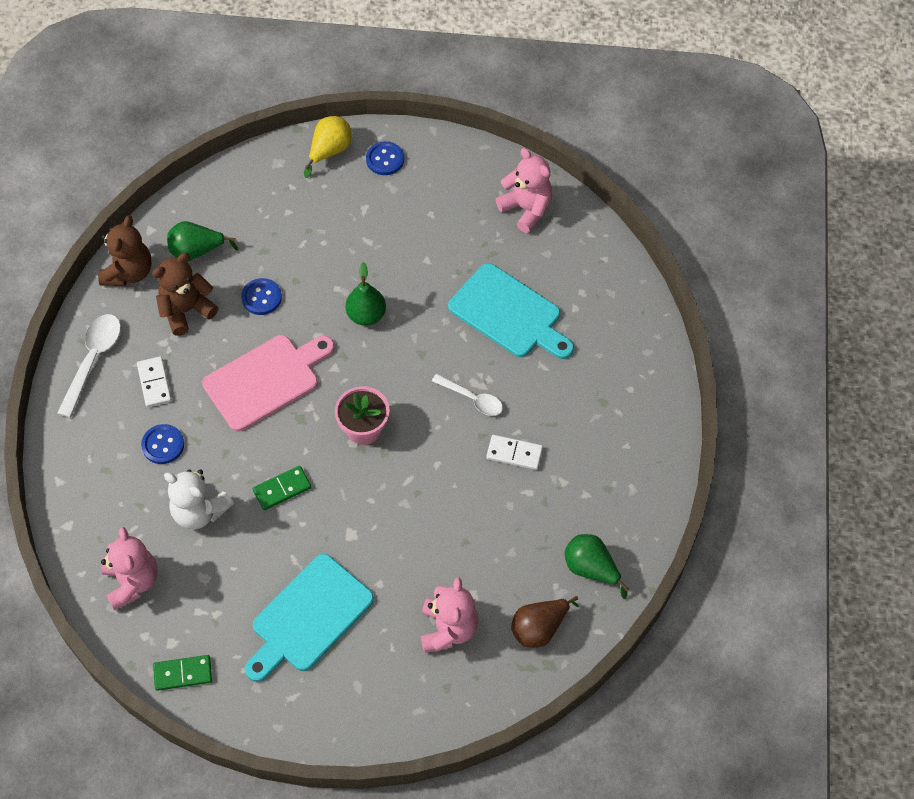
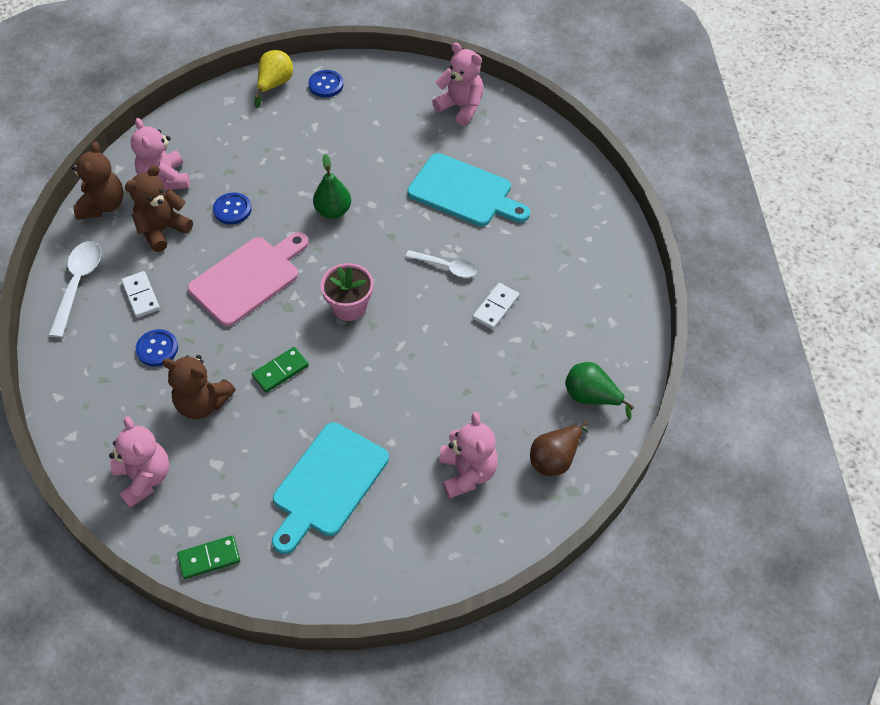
camera: 10 degrees left, 5 degrees down
(197, 251) = (165, 179): green pear -> pink teddy bear
(199, 511) = (202, 403): white teddy bear -> brown teddy bear
(514, 453) = (496, 308): white domino -> white domino turned 60 degrees counterclockwise

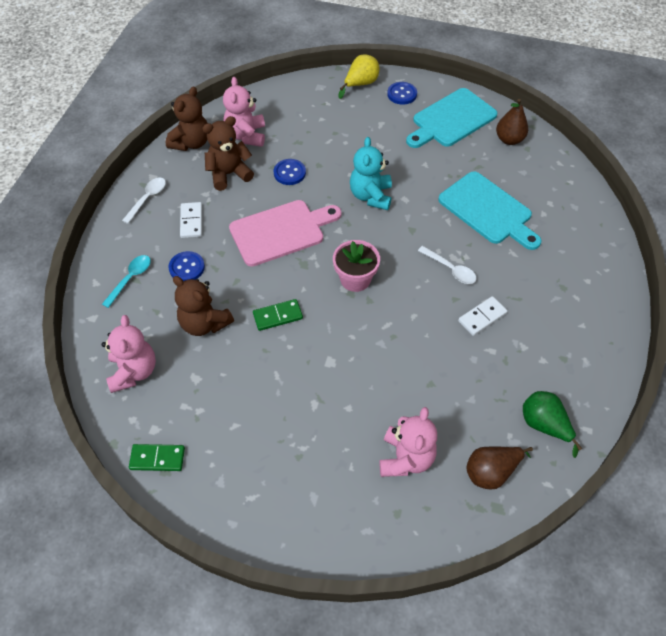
camera: 20 degrees right, 0 degrees up
(78, 285) = (147, 199): white spoon -> white spoon, size x0.66
(97, 380) = (130, 279): none -> turquoise spoon
(327, 484) = (280, 427): turquoise cutting board -> turquoise cutting board (451, 120)
(333, 211) = (371, 196): green pear -> turquoise teddy bear
(461, 107) = (509, 139): pink teddy bear -> brown pear

